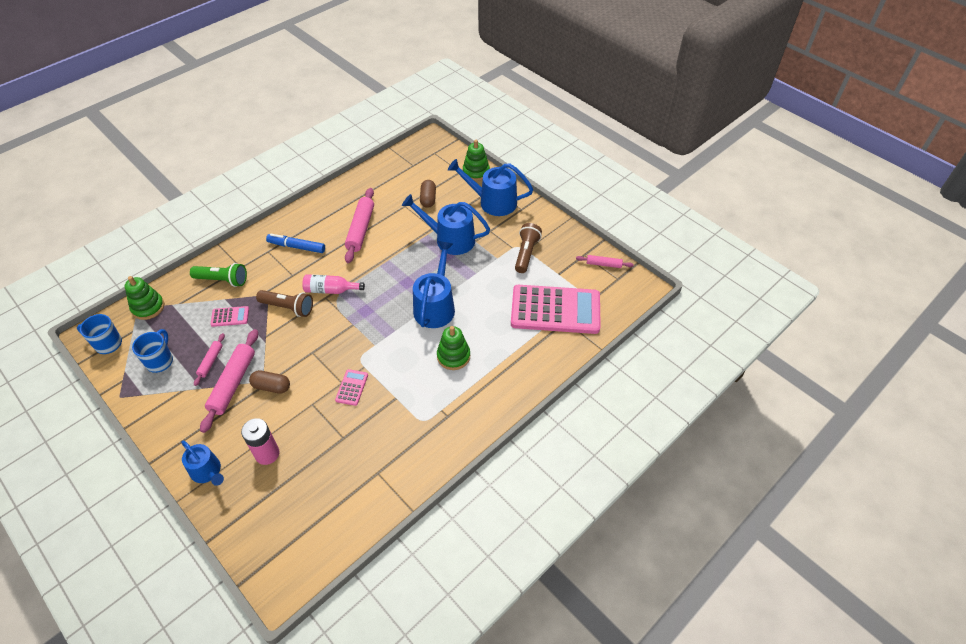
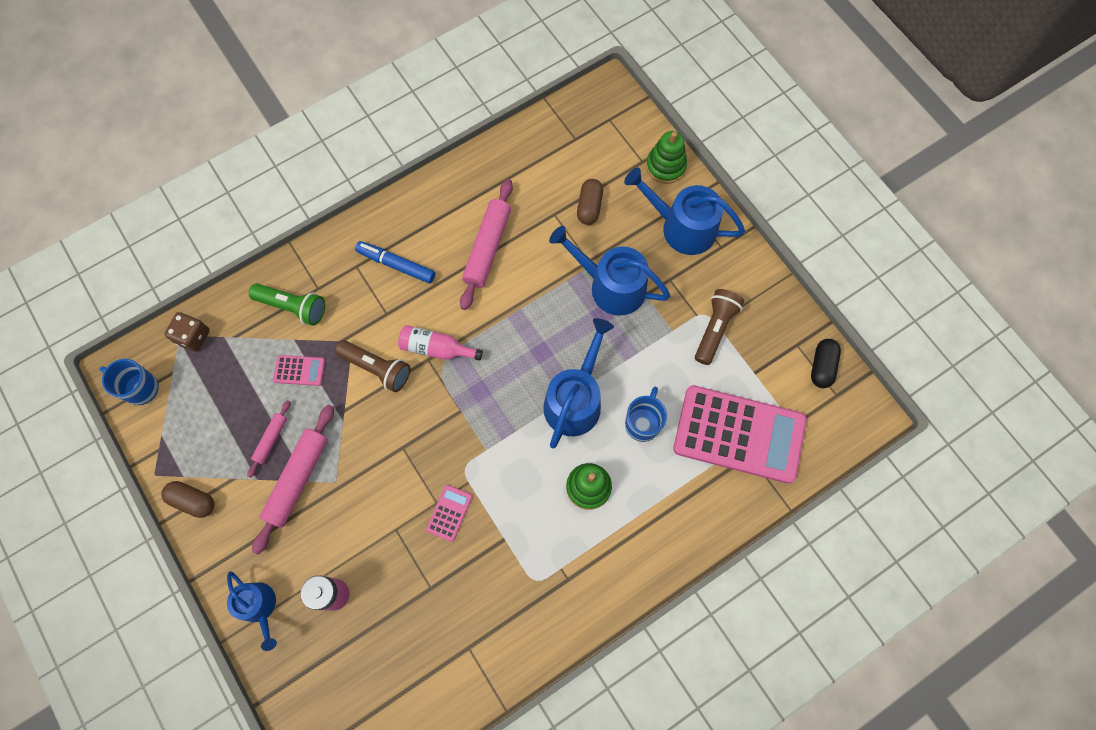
camera: 10 degrees right, 20 degrees up
(148, 307) = (193, 337): green stacking toy -> brown dice
(160, 361) = (207, 427): blue mug -> blue mug (642, 423)
(271, 387) = (346, 493): brown capsule -> brown capsule (193, 501)
(603, 264) = (822, 366): pink rolling pin -> black capsule

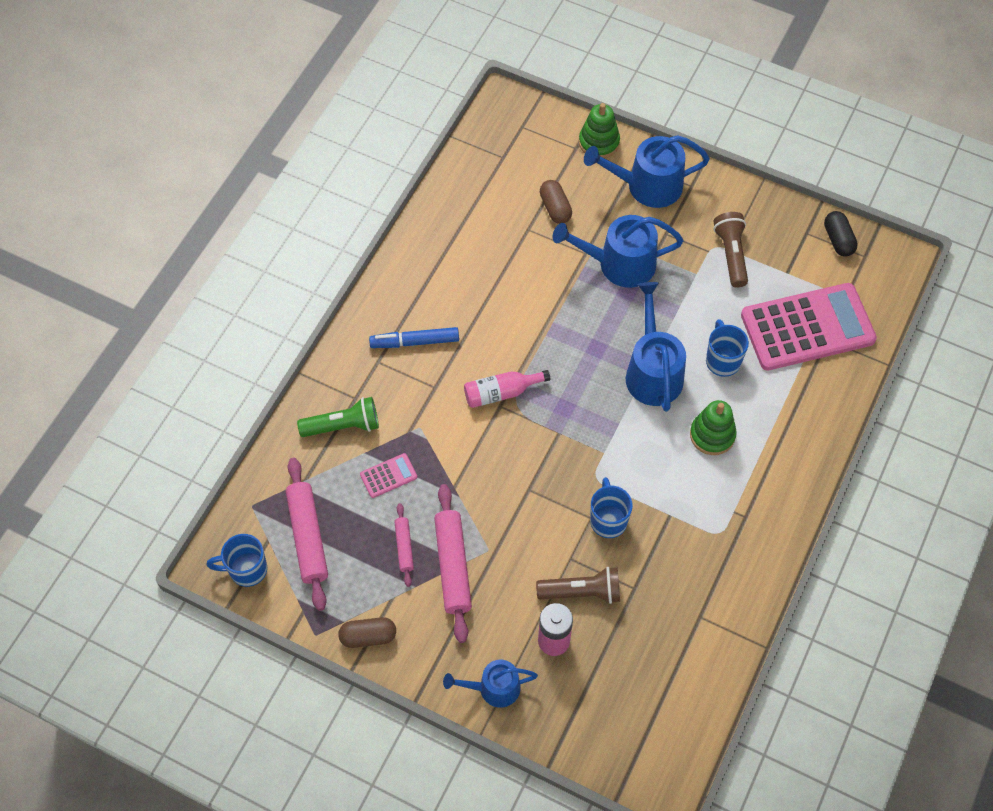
camera: 30 degrees left, 10 degrees down
(193, 337) = (266, 500): brown dice -> none
(259, 607) = (494, 688): blue watering can -> blue watering can turned 150 degrees clockwise
(377, 368) = (459, 437): brown flashlight -> brown flashlight (582, 592)
(449, 513) = (608, 520): pink calculator -> blue mug
(487, 248) = (488, 286): pink rolling pin -> pink rolling pin (308, 537)

